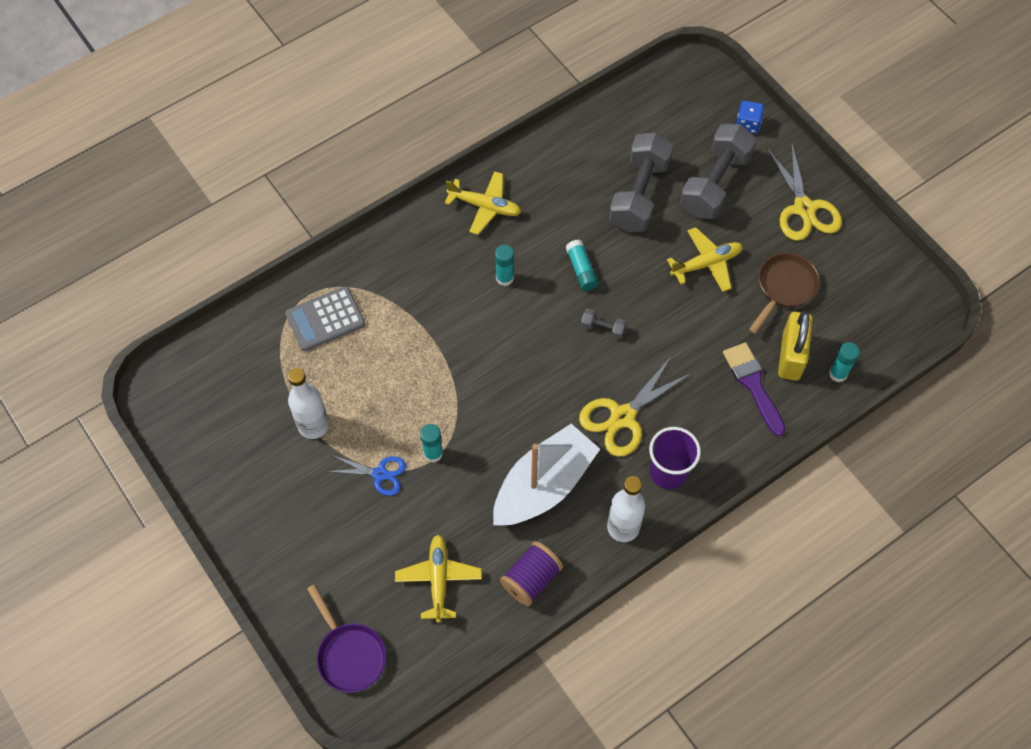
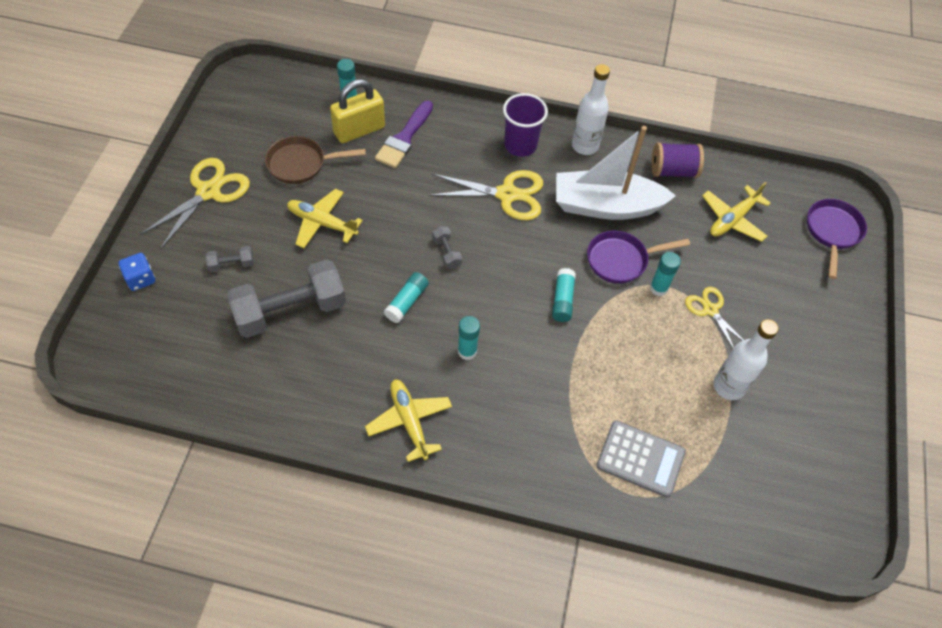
camera: 135 degrees left, 5 degrees down
(380, 474) = (710, 310): blue scissors -> yellow scissors
(482, 449) = (621, 260): none -> purple pan
(487, 374) = (562, 300): none -> turquoise glue stick
(715, 183) = (231, 264): grey dumbbell -> grey dumbbell, size x0.42

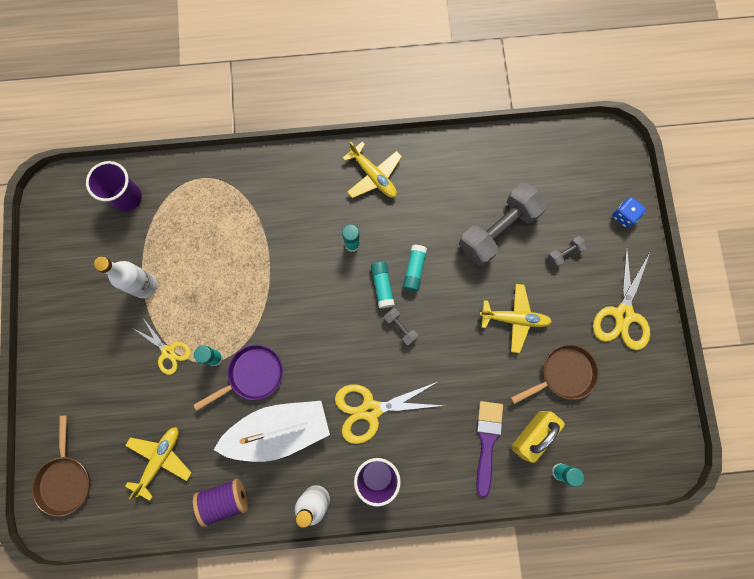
camera: 165 degrees right, 20 degrees up
(562, 300) = (292, 317): turquoise glue stick -> turquoise glue stick (382, 286)
(640, 459) = (202, 205): grey calculator -> none
(739, 502) = (127, 197): none -> purple cup
(832, 232) = (65, 479): purple pan -> brown pan

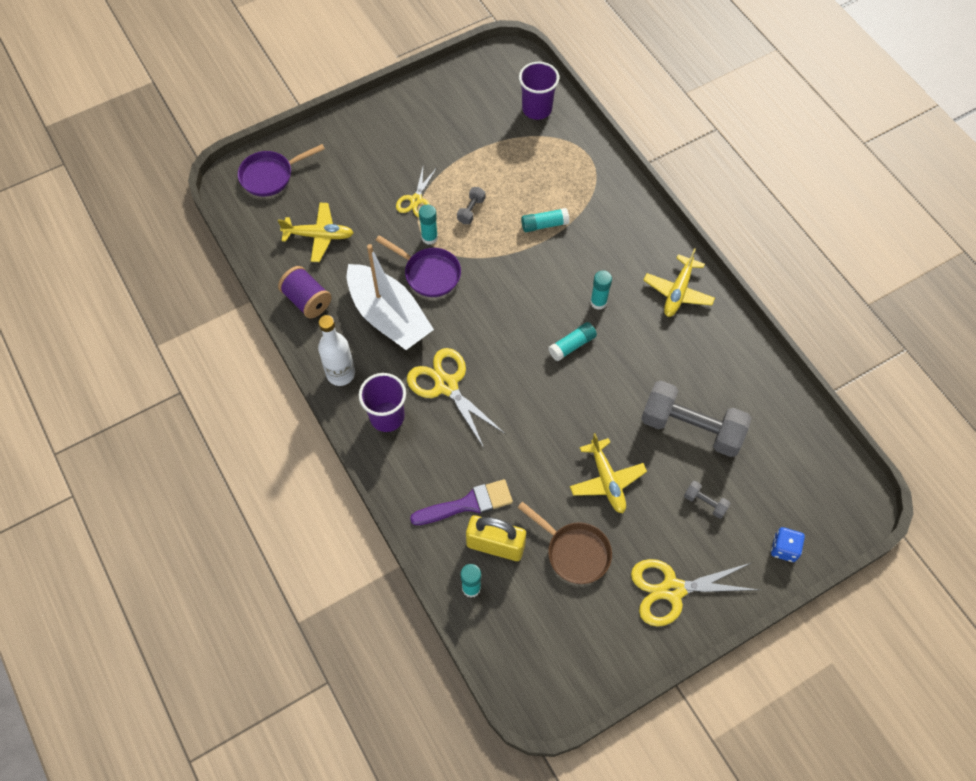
camera: 65 degrees right, 15 degrees down
(65, 479) = (270, 176): brown pan -> purple pan
(144, 285) = (465, 157): white bottle -> none
(400, 328) = (539, 378): grey dumbbell -> grey dumbbell (471, 210)
(414, 270) = (604, 367): turquoise glue stick -> turquoise glue stick (544, 224)

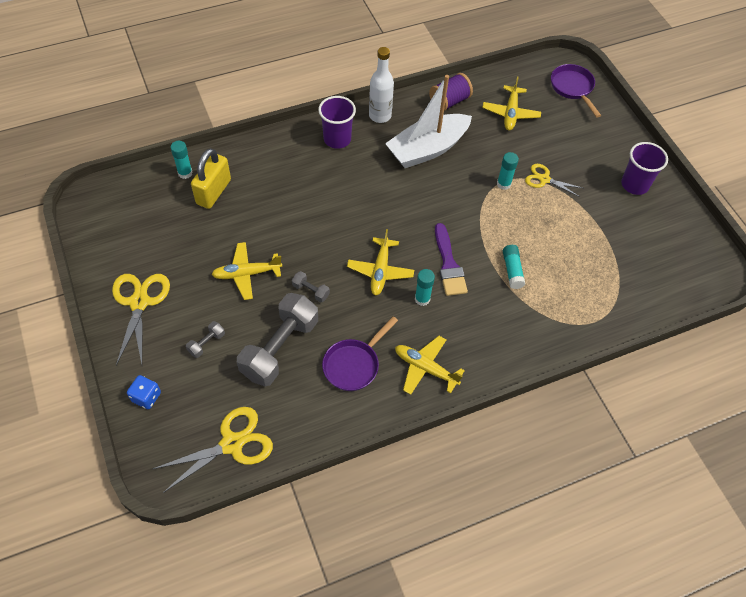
camera: 95 degrees right, 5 degrees down
(429, 273) = (466, 179): purple pan -> purple pan (354, 364)
(446, 385) = (357, 178): yellow scissors -> yellow scissors (232, 444)
(467, 504) = (252, 179): purple brush -> purple brush (448, 264)
(471, 210) = (531, 217): grey dumbbell -> grey dumbbell (311, 291)
(537, 109) = (653, 286): purple cup -> purple cup (634, 185)
(572, 345) = (380, 271): turquoise glue stick -> yellow plane
(574, 552) = (192, 241): brown pan -> none

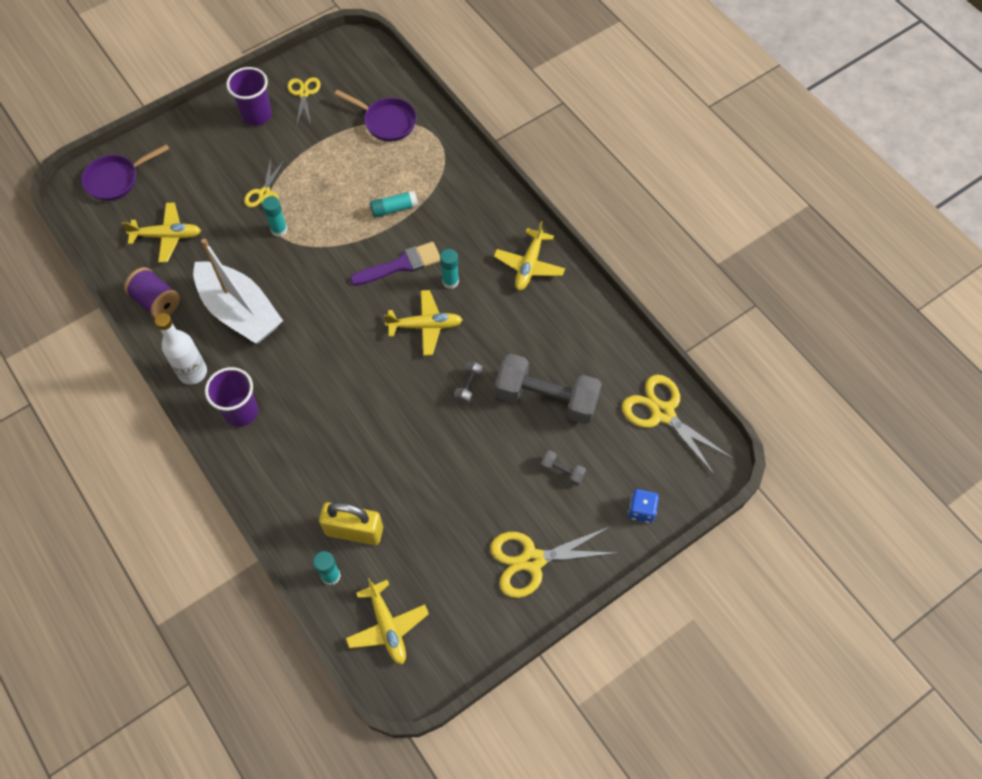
camera: 100 degrees left, 5 degrees up
(247, 274) = (464, 457): yellow plane -> yellow plane (387, 626)
(354, 364) = (544, 327): purple pan -> purple pan (386, 122)
(658, 223) = (304, 93): none -> yellow scissors

